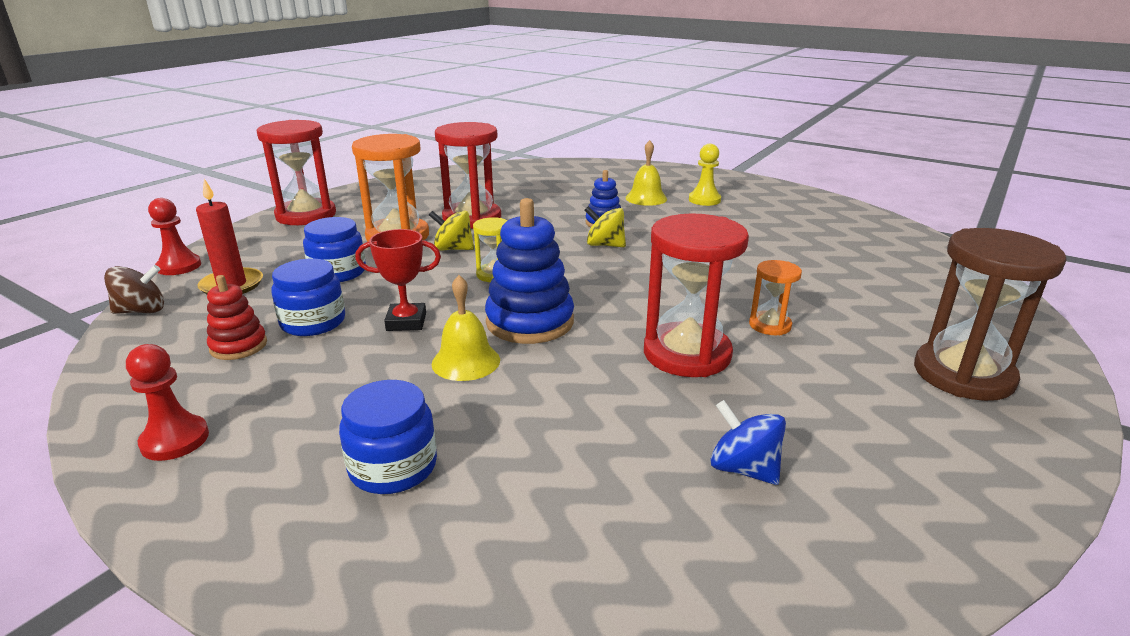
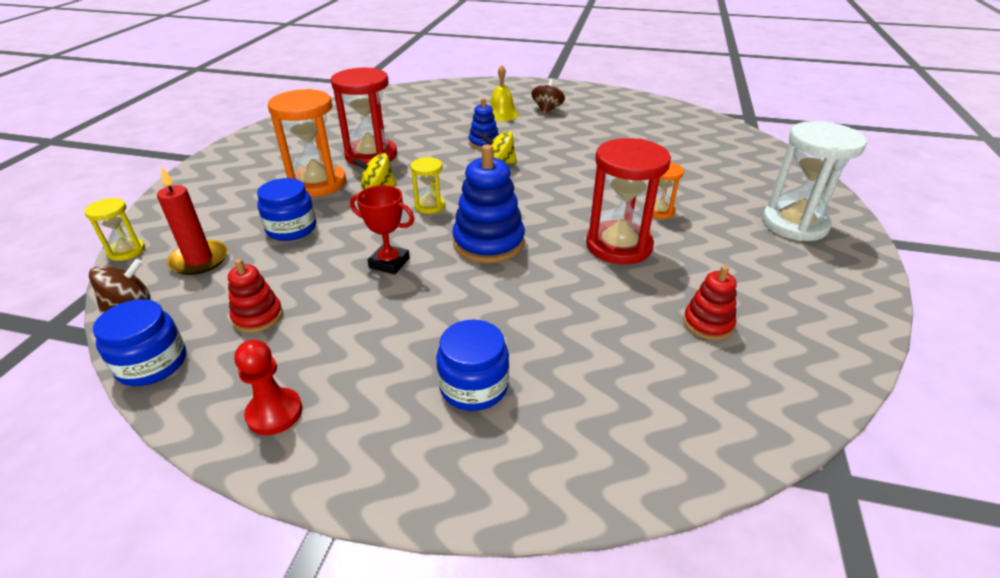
camera: 20 degrees left, 10 degrees up
(179, 266) = (126, 251): red pawn -> yellow hourglass
(306, 215) = (212, 176): red hourglass -> none
(313, 322) = (308, 280): blue jar -> blue jar (152, 364)
(406, 322) = (389, 263): red trophy -> red trophy turned 45 degrees clockwise
(466, 361) = (464, 287): yellow bell -> none
(704, 200) = (547, 109): yellow pawn -> brown spinning top
(743, 469) = (708, 323): blue spinning top -> red stacking toy
(963, 375) = (794, 224): brown hourglass -> white hourglass

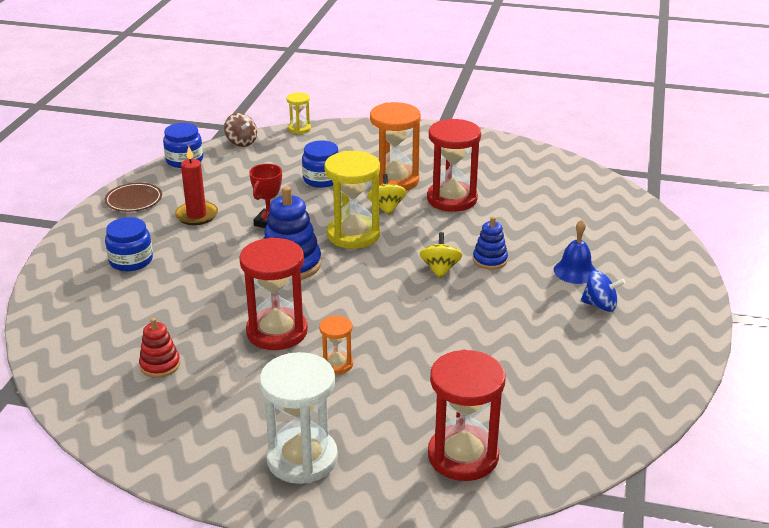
camera: 90 degrees right, 5 degrees down
(199, 260) = (284, 154): red candle -> red candle (196, 215)
(258, 316) = (218, 183): red stacking toy -> none
(274, 413) = (134, 200): red pawn -> brown plate
(430, 206) = (353, 235): yellow hourglass -> yellow hourglass, size x1.97
(501, 114) = (575, 271): yellow bell -> blue bell
(547, 109) = (600, 305): brown spinning top -> blue spinning top
(744, 160) = (463, 456): none -> red hourglass

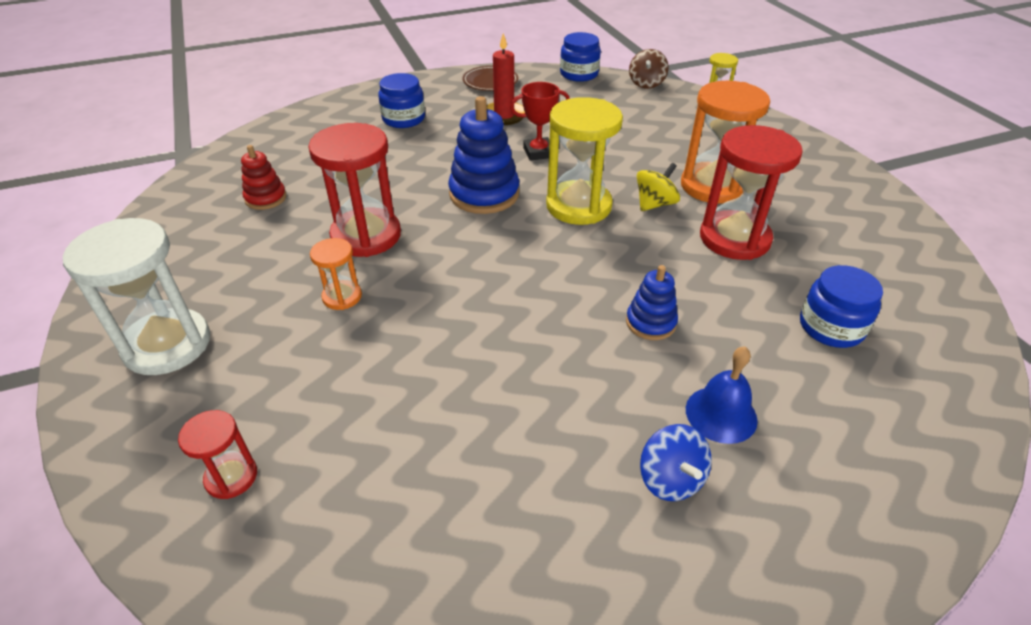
camera: 55 degrees right, 10 degrees up
(322, 179) = (649, 146): blue jar -> blue jar (831, 327)
(440, 269) = (585, 292): yellow spinning top -> none
(463, 456) = (231, 477): red hourglass -> red hourglass, size x0.51

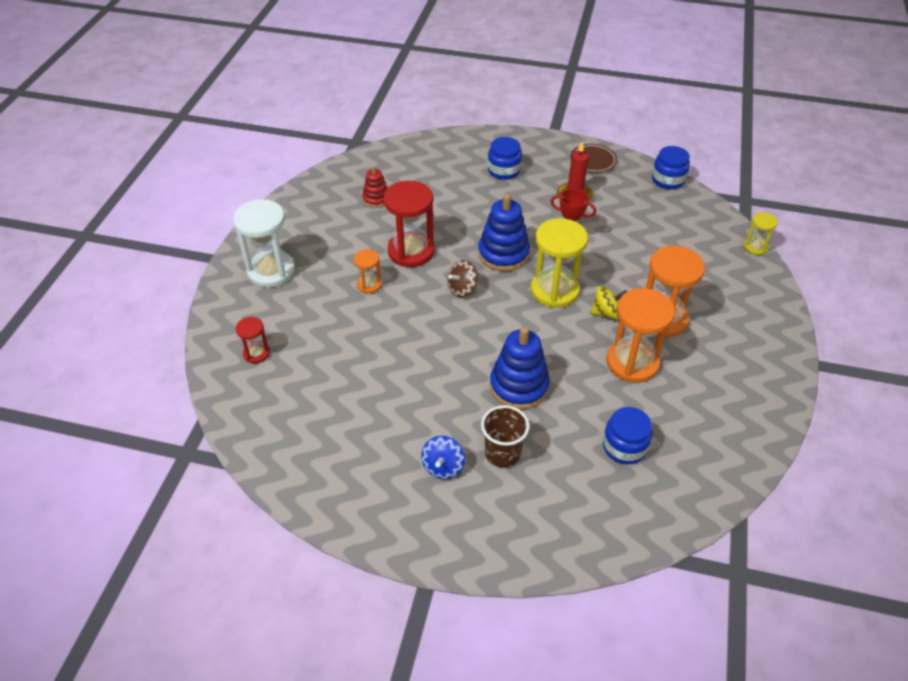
camera: 35 degrees right, 5 degrees up
(646, 83) = (713, 210): brown spinning top -> brown spinning top (462, 289)
(650, 322) = (519, 386): blue stacking toy -> blue stacking toy, size x1.75
(721, 414) = (502, 454): blue bell -> brown cup
(734, 238) = (632, 362): red hourglass -> orange hourglass

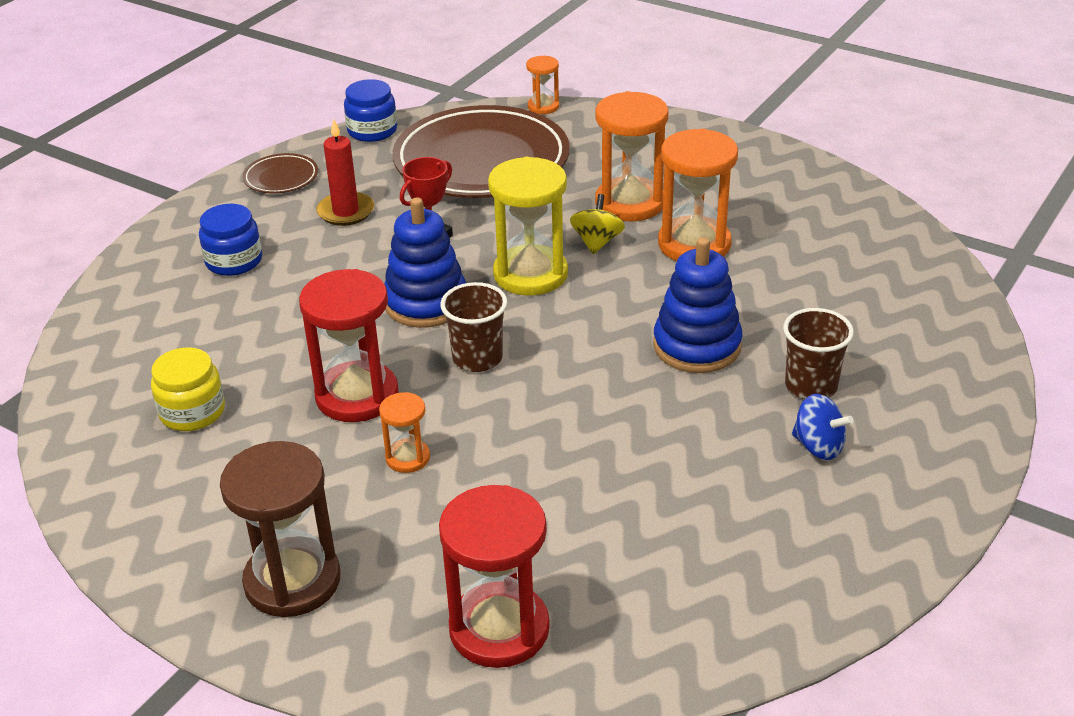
camera: 70 degrees left, 10 degrees down
(256, 353) = (499, 629): red hourglass -> red hourglass, size x1.97
(271, 271) = (292, 581): white hourglass -> brown hourglass
(376, 199) = (192, 412): red stacking toy -> yellow jar
(462, 289) = (477, 358): brown spinning top -> brown cup
(624, 447) = (829, 284): blue jar -> none
(666, 236) = (481, 161): none -> brown plate
(755, 247) = (543, 106): yellow hourglass -> orange hourglass

